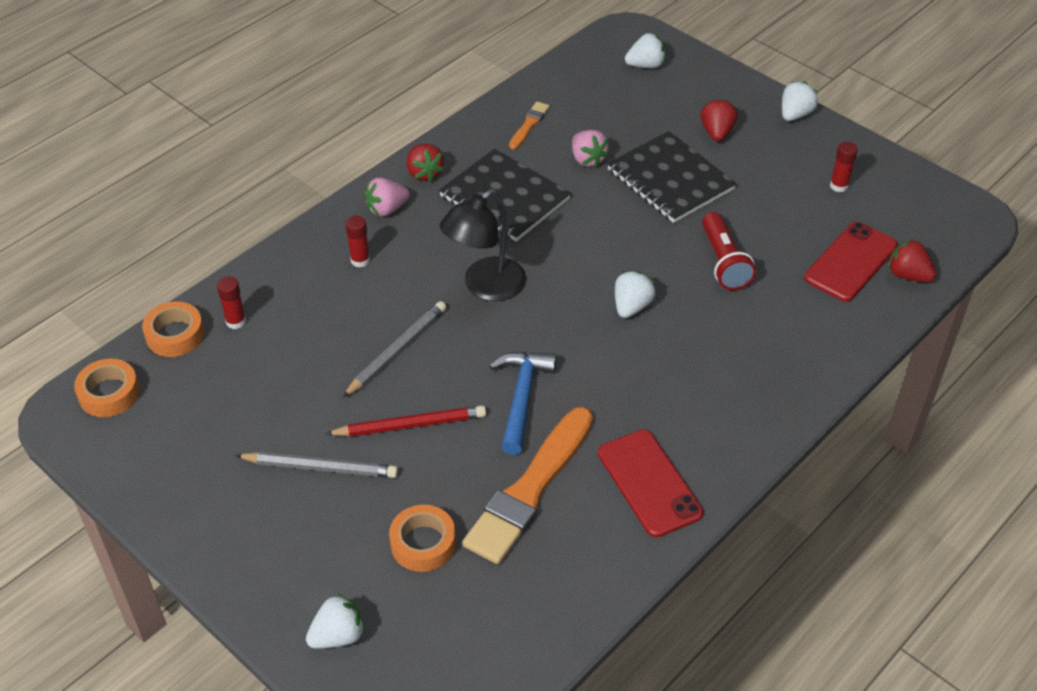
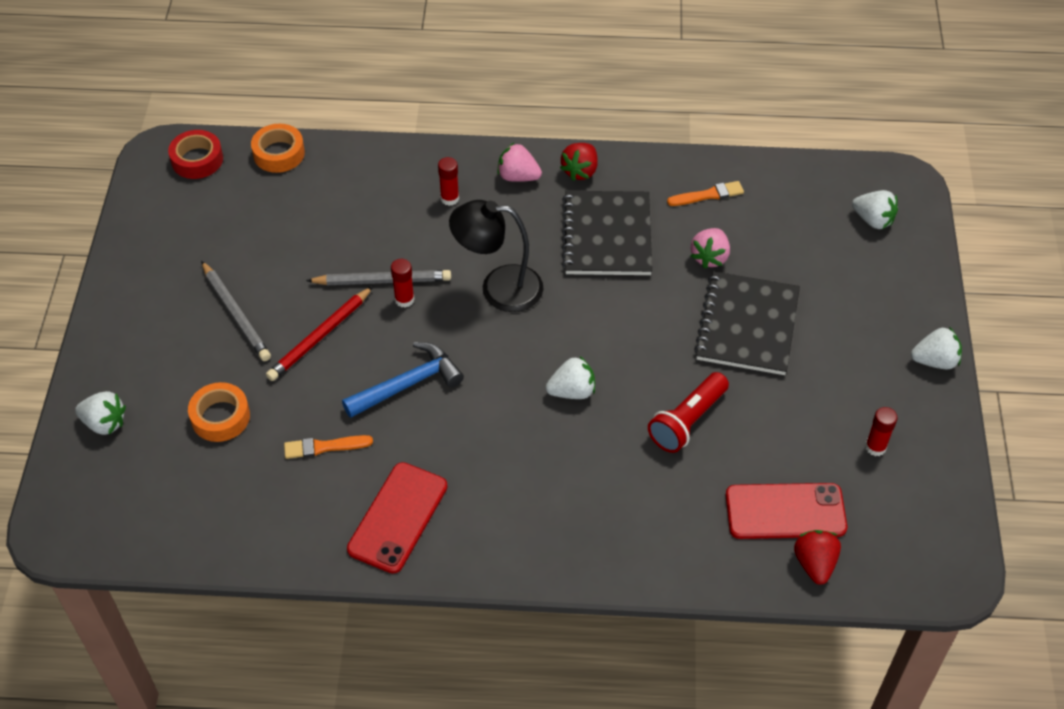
camera: 50 degrees right, 5 degrees up
(109, 393) = (197, 160): orange tape -> red tape
(236, 321) = (322, 175): red glue stick -> red glue stick (404, 300)
(410, 425) = (320, 337): red pencil -> red pencil turned 90 degrees clockwise
(530, 489) = (324, 447): orange brush -> orange brush, size x0.45
(717, 132) = (844, 320): red strawberry -> none

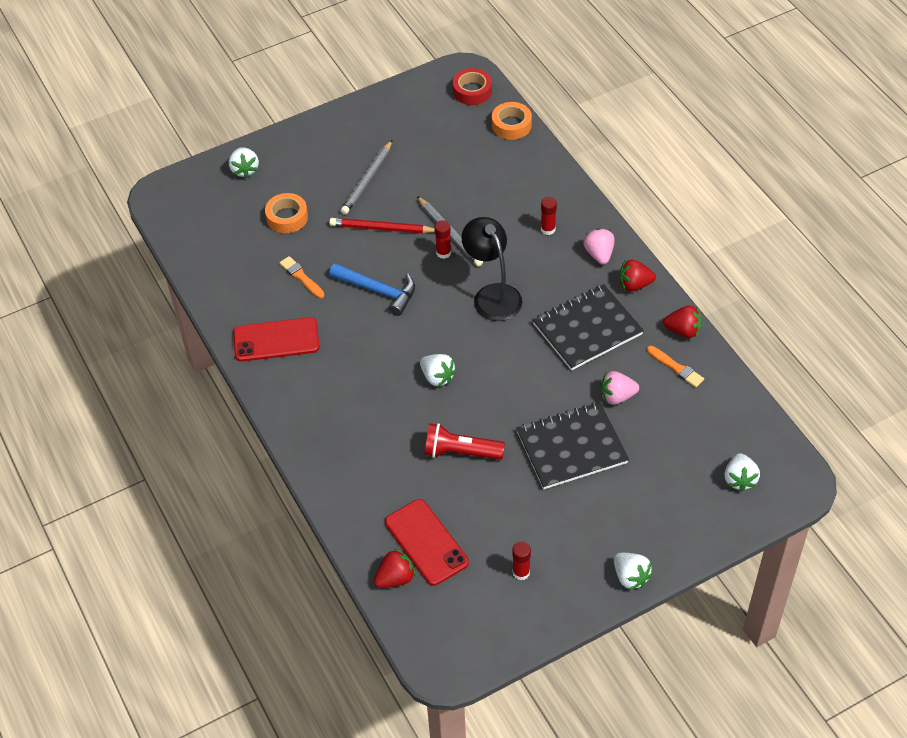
camera: 60 degrees right, 0 degrees up
(667, 166) = (683, 331): none -> red strawberry

